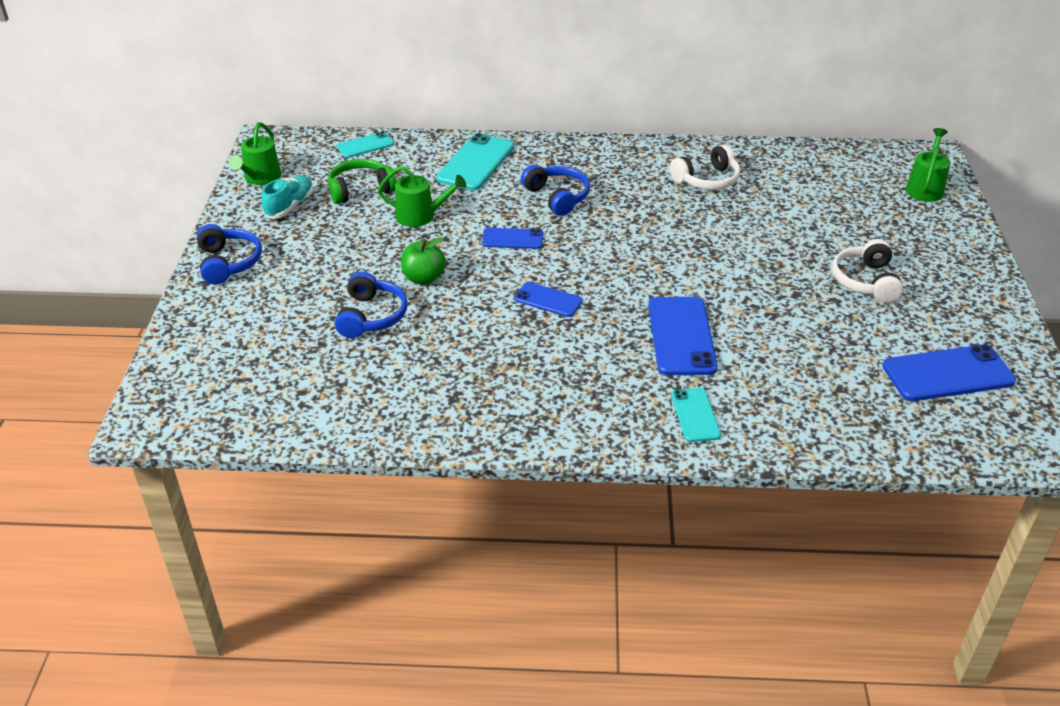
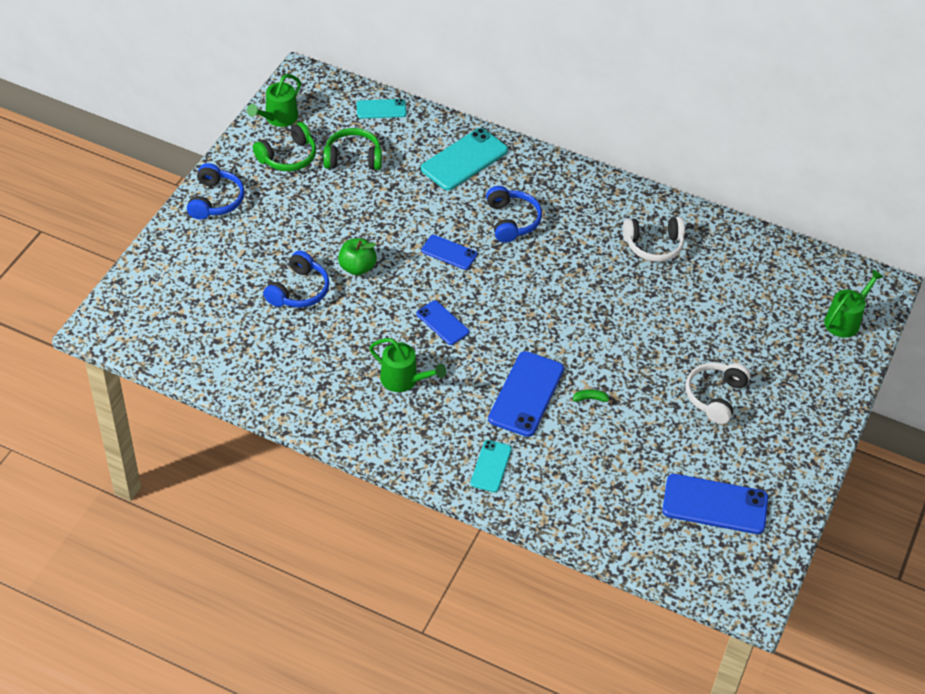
camera: 20 degrees right, 10 degrees up
(290, 206) = (288, 157): turquoise shoe -> green headphones
(420, 216) = (387, 203): green watering can -> green watering can (403, 379)
(749, 320) = (590, 399): none -> green banana

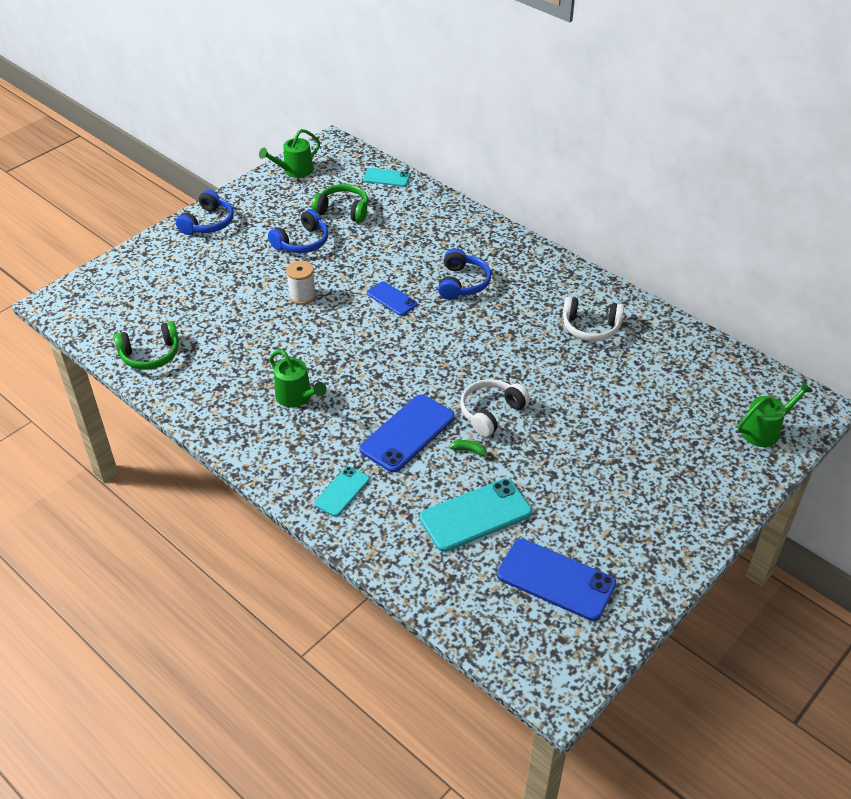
camera: 20 degrees right, 5 degrees down
(288, 157) = (287, 200): green headphones -> green headphones (150, 354)
(299, 290) = (241, 305): blue headphones -> blue headphones (302, 242)
(357, 267) = (302, 296): green apple -> white spool
(442, 323) = (357, 356): blue phone -> none
(464, 159) = (441, 227): turquoise phone -> turquoise phone (475, 515)
(715, 396) = (598, 474): white headphones -> white headphones (491, 412)

